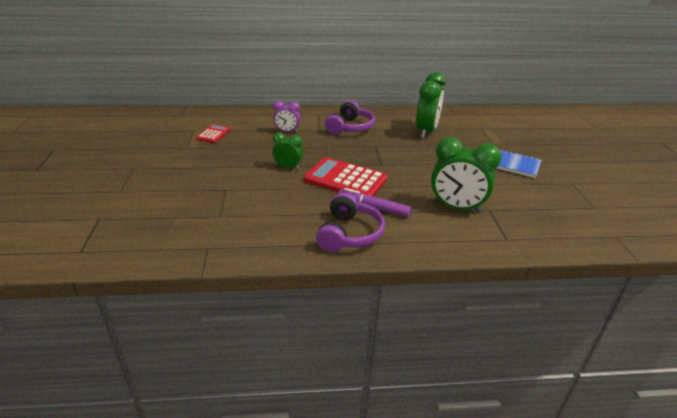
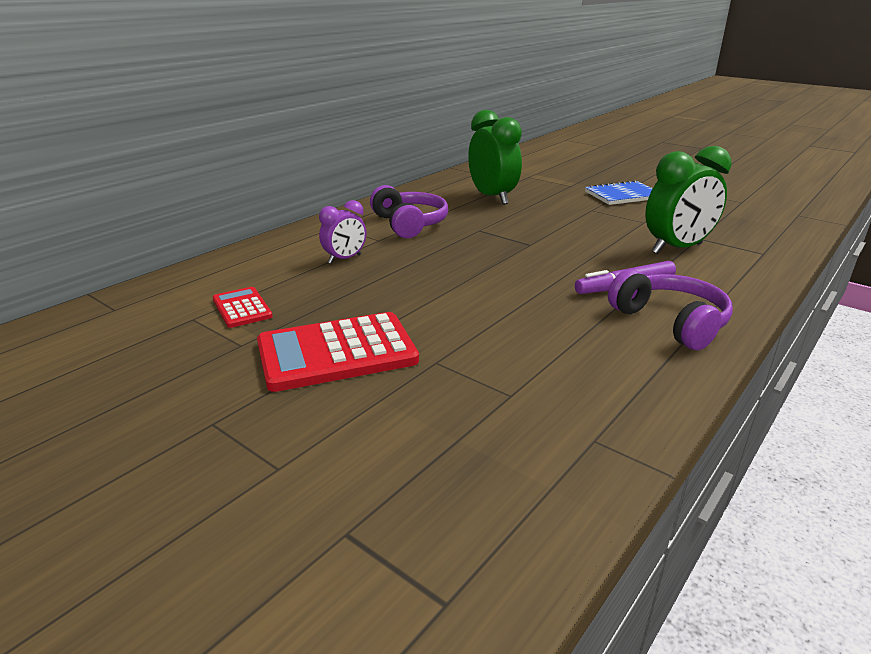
camera: 45 degrees left, 5 degrees down
(288, 167) = (446, 295): green clock -> none
(345, 180) = (536, 275): red calculator -> red calculator (337, 353)

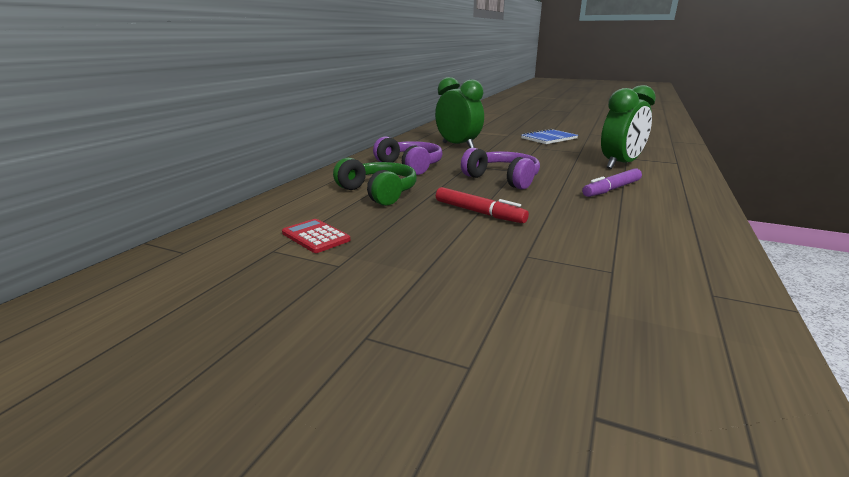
camera: 15 degrees left, 5 degrees down
(337, 353) = (435, 260): red calculator -> none
(345, 259) = (378, 193): purple clock -> green headphones
(432, 299) = (479, 212): none -> red marker
(670, 322) = (669, 208): purple headphones -> purple headphones (503, 179)

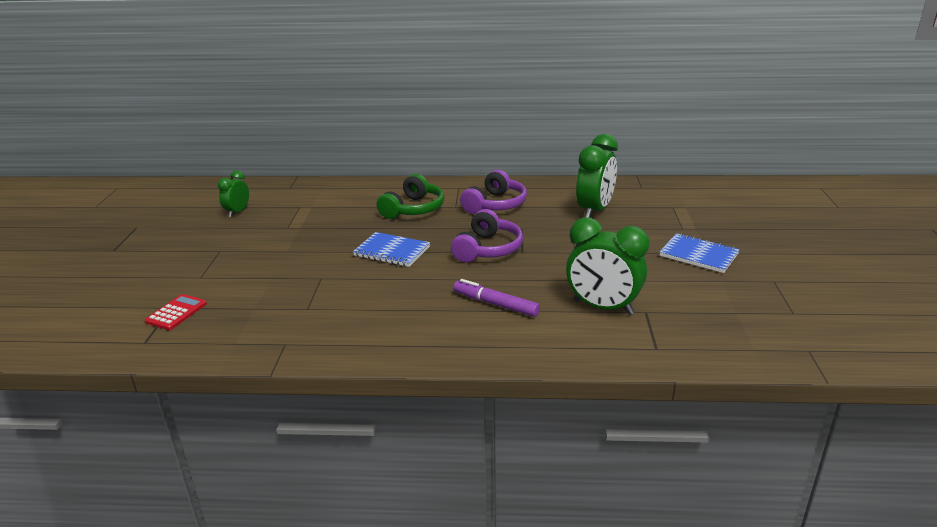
camera: 70 degrees right, 5 degrees up
(208, 306) = (237, 212): none -> green clock
(315, 236) = (322, 211): red calculator -> red calculator (176, 313)
(479, 212) = (392, 251): red marker -> blue notebook

